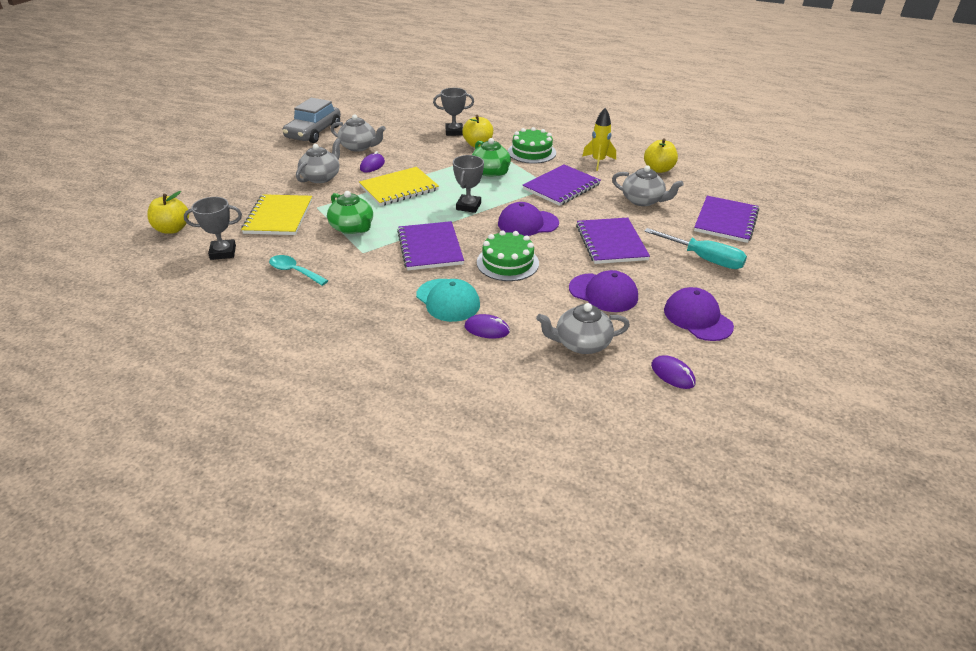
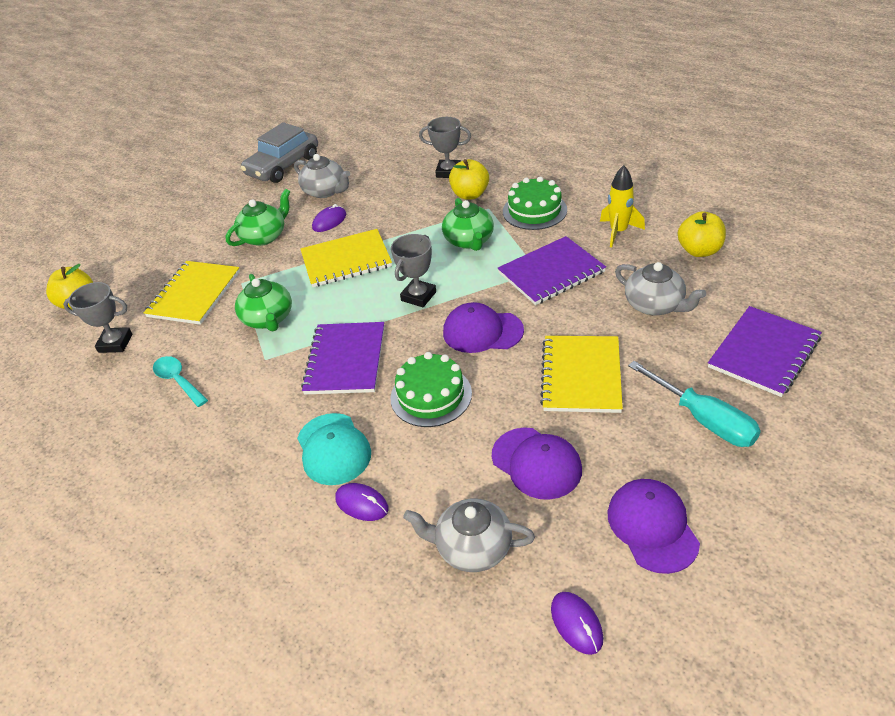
camera: 20 degrees right, 5 degrees up
(321, 177) = (264, 236): grey teapot -> green teapot
(611, 242) = (581, 375): purple notebook -> yellow notebook

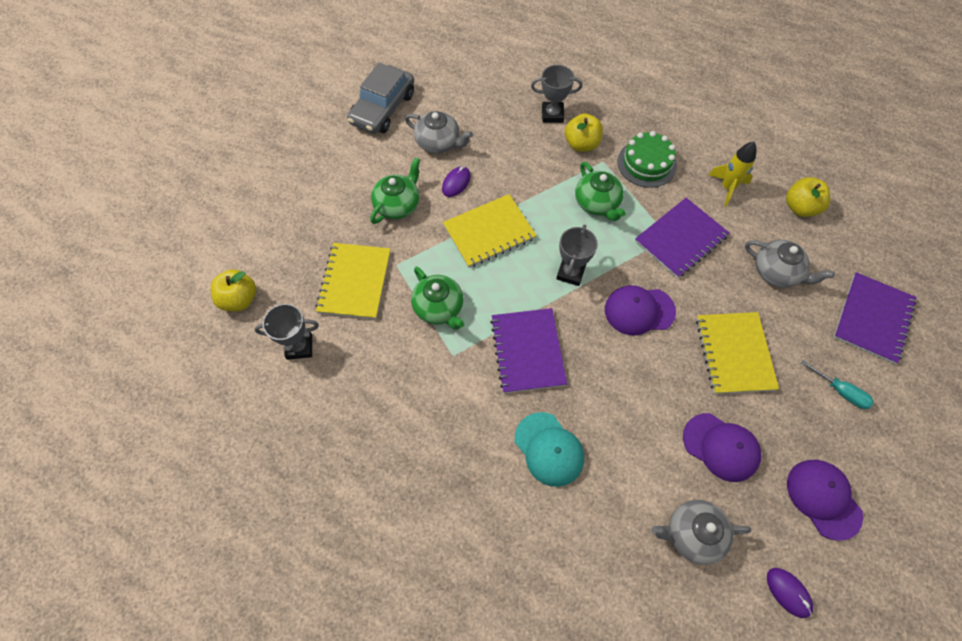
camera: 15 degrees left, 20 degrees up
(178, 380) = (380, 386): turquoise spoon -> none
(362, 504) = (591, 502): purple mouse -> none
(431, 395) = (615, 385): green cake -> none
(704, 420) = (841, 392): turquoise screwdriver -> turquoise screwdriver, size x0.62

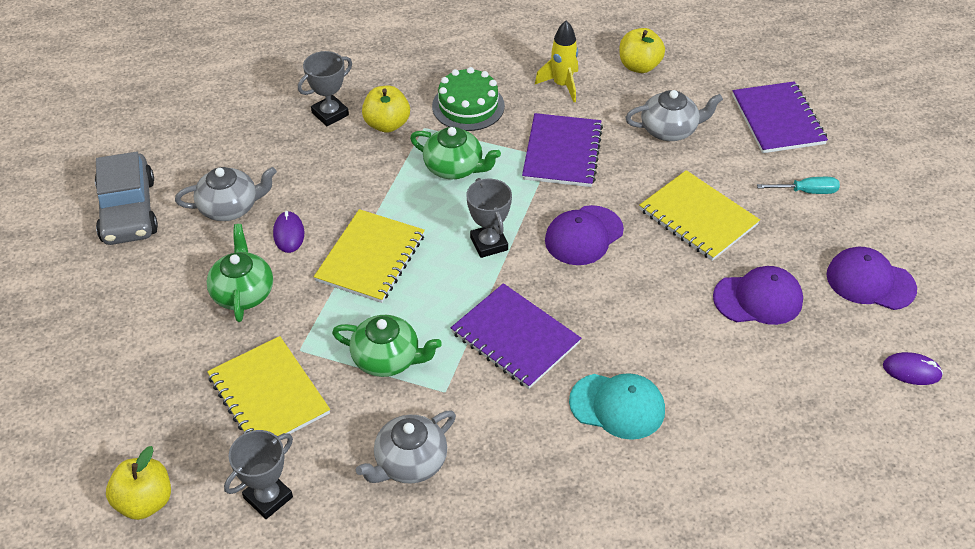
camera: 40 degrees left, 15 degrees down
(692, 534) = (801, 383): grey teapot -> grey teapot (409, 462)

